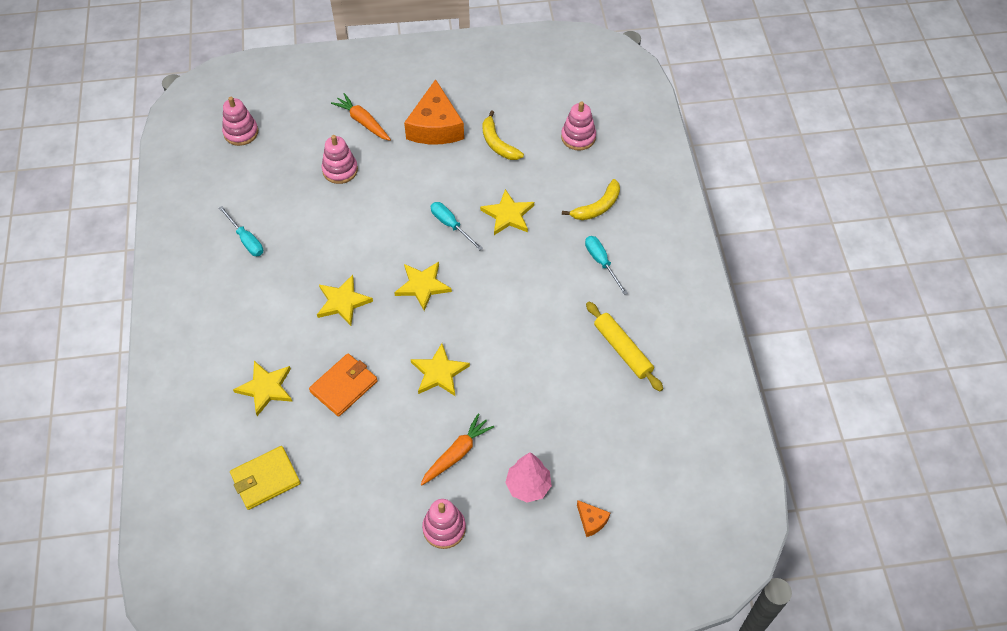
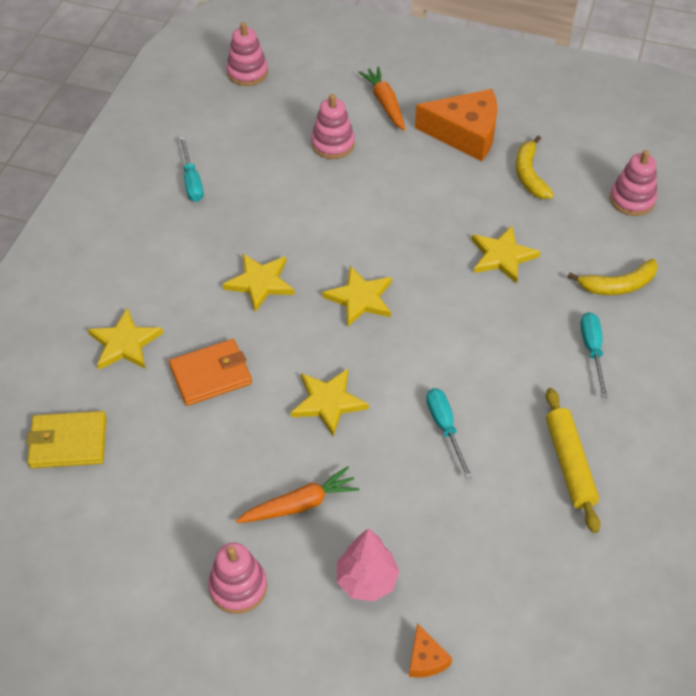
camera: 25 degrees right, 5 degrees down
(435, 126) = (465, 134): orange cheese -> orange cheese turned 105 degrees counterclockwise
(451, 225) = (428, 244): turquoise screwdriver -> turquoise screwdriver (445, 428)

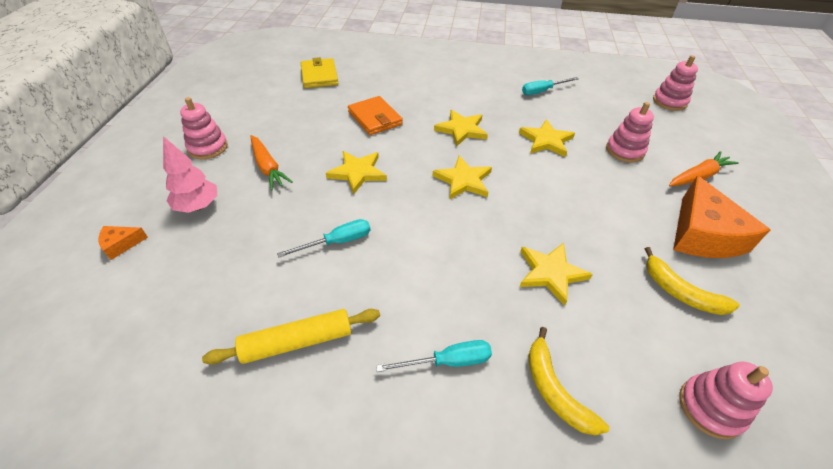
camera: 80 degrees right, 5 degrees down
(125, 343) = (394, 84): yellow star -> yellow star (546, 141)
(529, 175) = (680, 292): yellow banana -> yellow banana turned 120 degrees counterclockwise

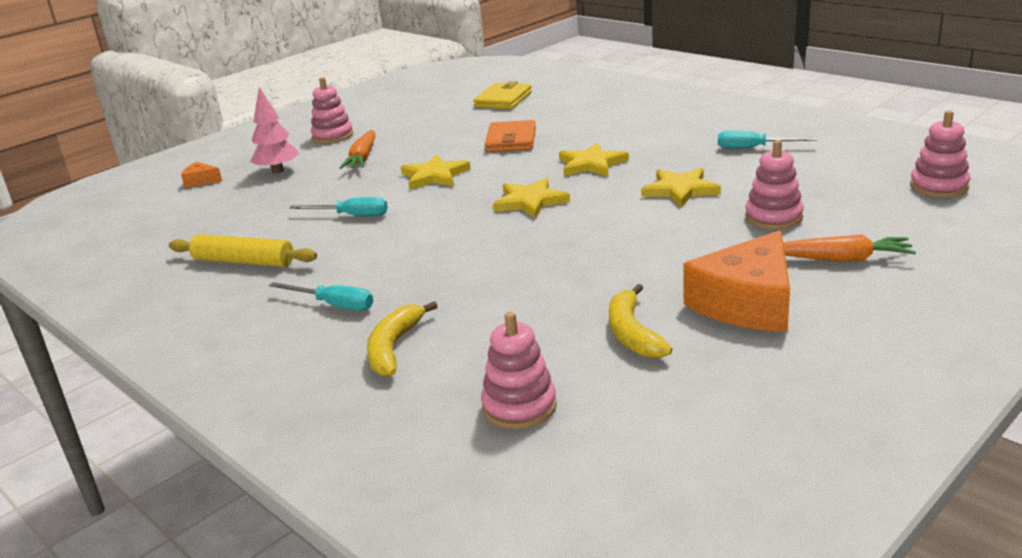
camera: 40 degrees right, 20 degrees down
(550, 273) = (511, 283): yellow star -> none

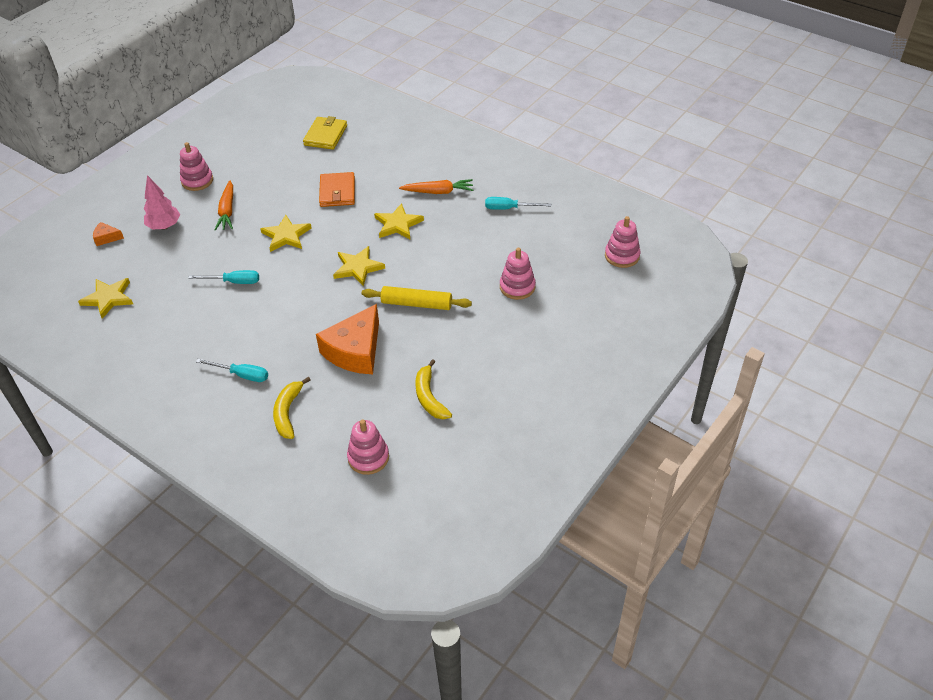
camera: 10 degrees left, 20 degrees up
(243, 262) = (168, 332): yellow rolling pin -> yellow rolling pin (416, 304)
(680, 190) = (459, 256): yellow star -> yellow star (108, 298)
(747, 303) = (496, 370): orange cheese -> orange cheese (355, 351)
(841, 259) = (554, 329): orange carrot -> orange carrot (438, 192)

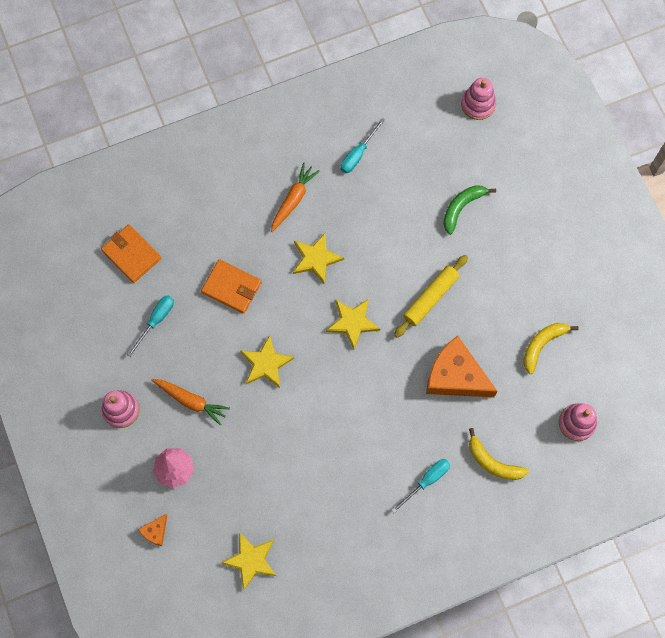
camera: 60 degrees left, 25 degrees up
(234, 282) = (301, 438): turquoise screwdriver -> turquoise screwdriver (156, 321)
(325, 135) = (131, 254): yellow wallet -> orange wallet
(355, 351) = (455, 376): orange cheese -> orange cheese turned 150 degrees clockwise
(429, 397) = (542, 345): yellow banana -> yellow banana turned 120 degrees clockwise
(517, 287) = (462, 207): pink stacking toy -> green banana

